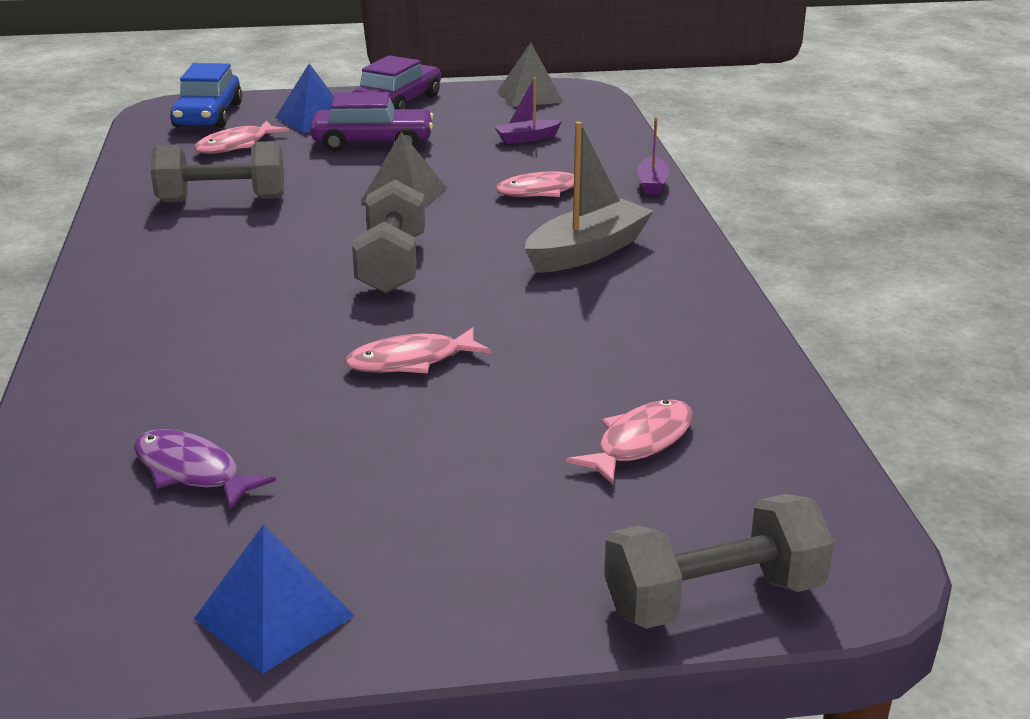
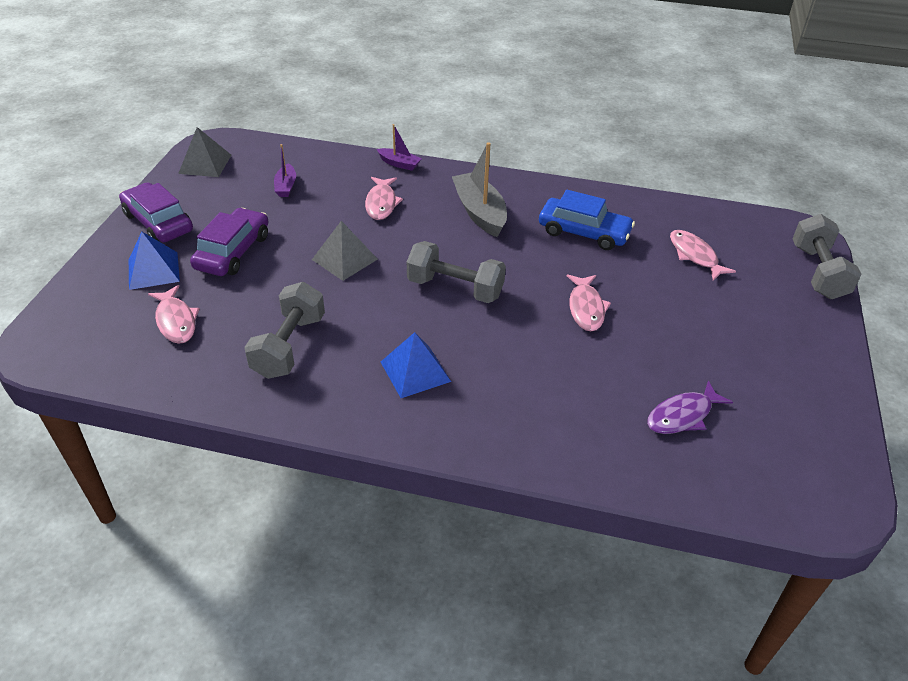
camera: 70 degrees left, 15 degrees up
(208, 115) = (84, 326): blue car -> blue car (584, 232)
(274, 617) = (818, 404): blue pyramid -> blue pyramid (415, 371)

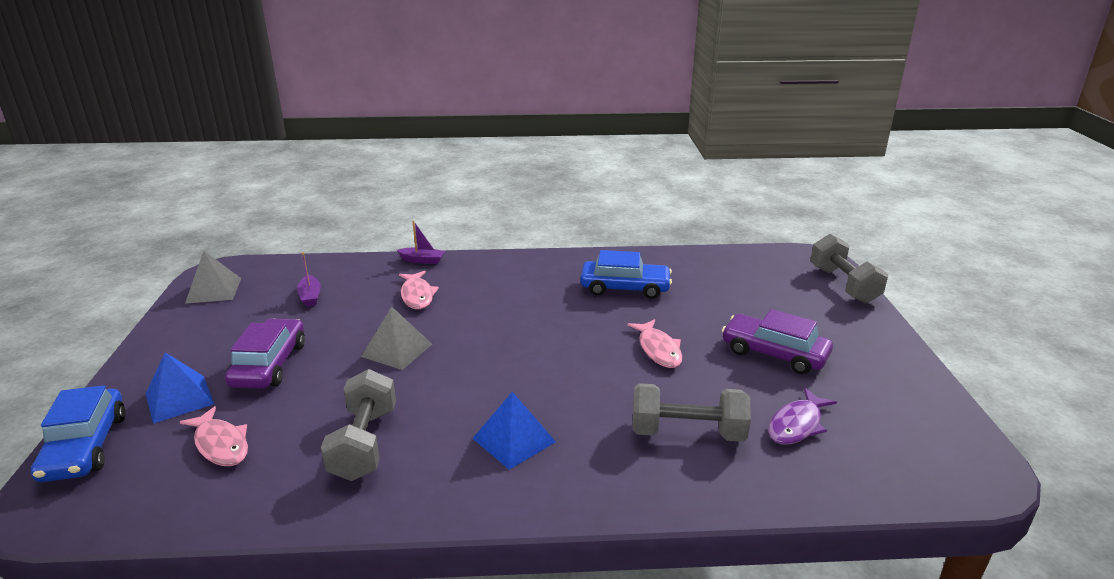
camera: 15 degrees left, 15 degrees down
(74, 300) = (85, 447): none -> blue car
(158, 222) = (173, 351): purple car -> purple car (774, 353)
(455, 288) = (523, 356): grey dumbbell -> grey dumbbell (687, 433)
(479, 212) = (519, 287): grey boat -> none
(695, 255) = (733, 290): pink fish -> none

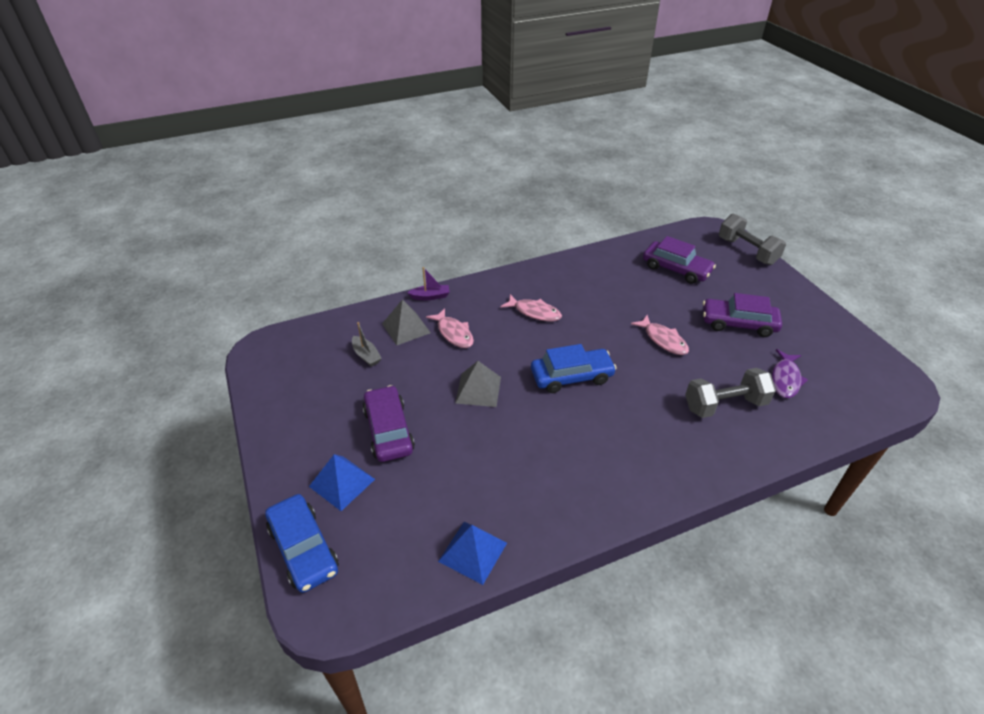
camera: 20 degrees left, 15 degrees up
(213, 290) = (275, 370): grey pyramid -> grey pyramid (406, 328)
(220, 444) = (412, 512): pink fish -> pink fish (534, 312)
(310, 296) = (366, 355): purple boat -> grey boat
(364, 443) = (519, 479): grey dumbbell -> none
(513, 440) = (619, 444): blue pyramid -> blue pyramid (472, 552)
(625, 288) = (604, 288): blue car -> blue car (571, 376)
(732, 286) = (676, 269): none -> purple car

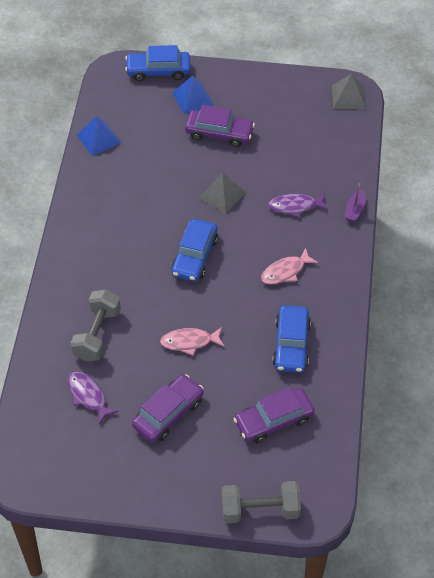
camera: 120 degrees right, 10 degrees up
(366, 355) = (305, 145): grey boat -> none
(406, 328) = (322, 179): grey pyramid -> grey pyramid (348, 97)
(453, 333) = (295, 206): pink fish -> purple fish
(603, 283) = (291, 345): none -> blue car

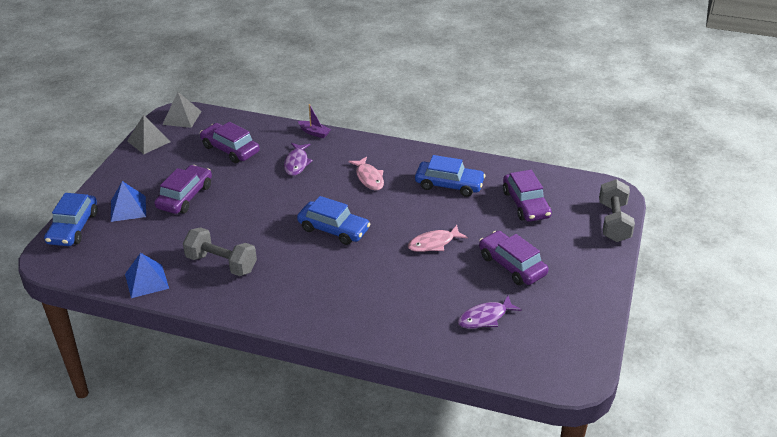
camera: 80 degrees left, 15 degrees down
(97, 334) = (411, 305): grey dumbbell -> grey dumbbell (221, 264)
(189, 342) = (434, 243): pink fish -> pink fish turned 60 degrees clockwise
(222, 195) = (264, 204): grey pyramid -> grey pyramid (148, 141)
(304, 148) = (230, 149): none -> purple car

